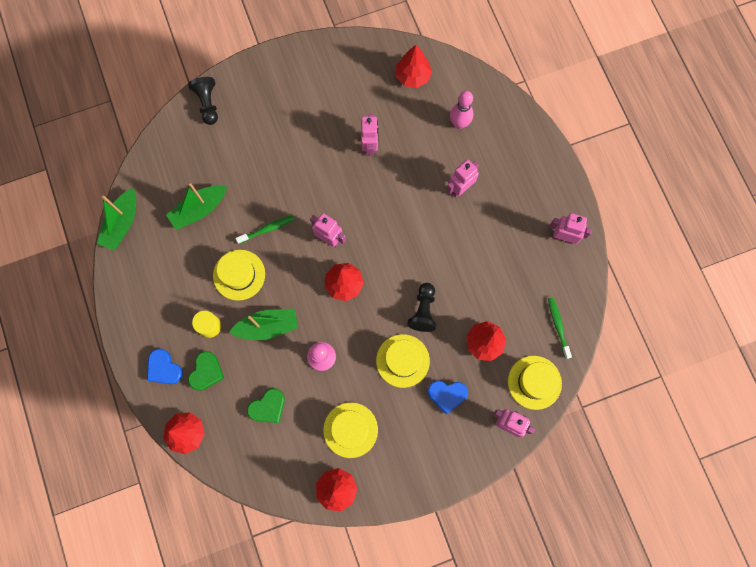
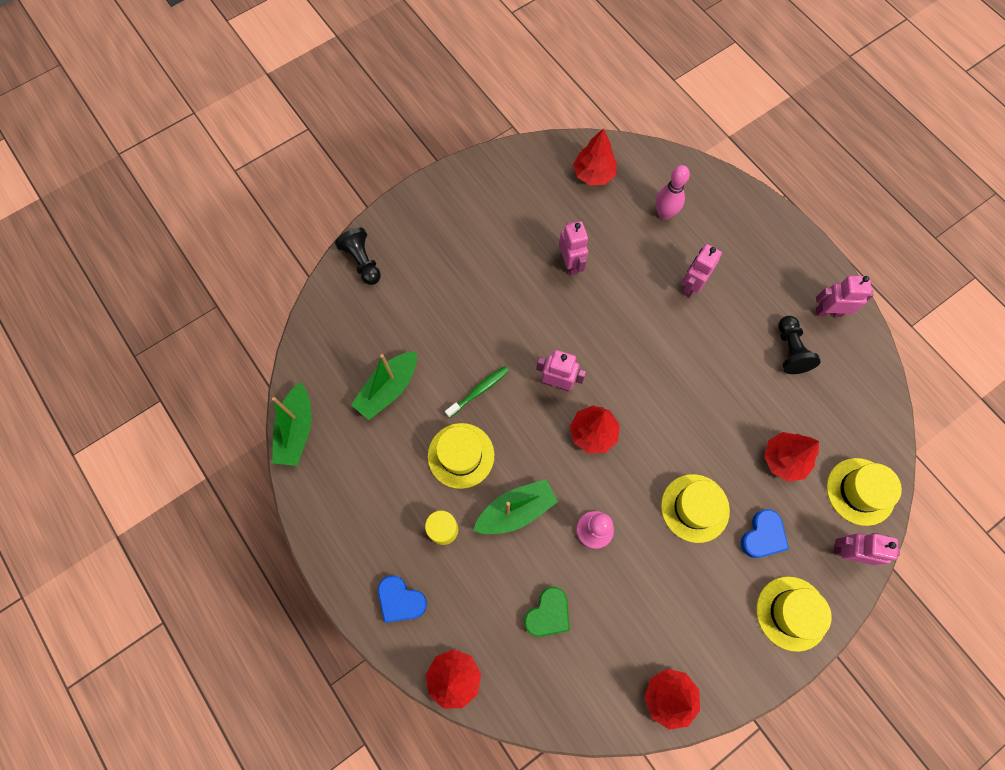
camera: 15 degrees left, 5 degrees down
(206, 372) = (456, 590): green heart -> none
(350, 430) = (660, 614): yellow hat -> yellow hat (791, 613)
(423, 311) = (698, 440): black pawn -> black pawn (790, 350)
(447, 395) = (763, 536): blue heart -> blue heart turned 45 degrees counterclockwise
(558, 326) = (862, 416): green toothbrush -> none

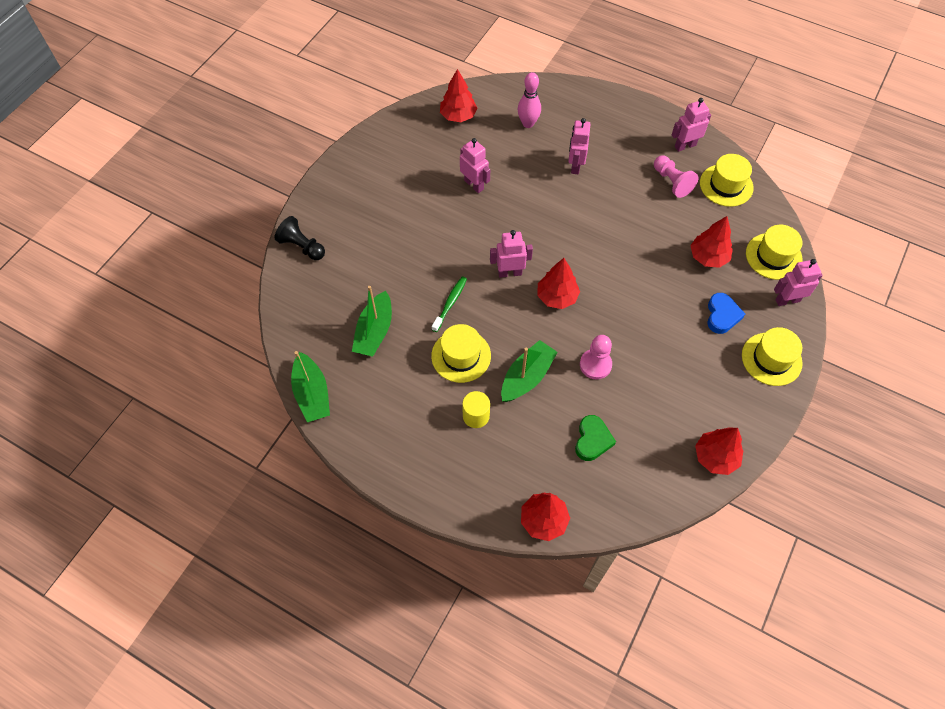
camera: 25 degrees left, 10 degrees down
(400, 600) = (469, 483): blue heart -> none
(695, 508) = (662, 317): yellow hat -> yellow hat (726, 185)
(790, 350) = (671, 182): black pawn -> pink pawn

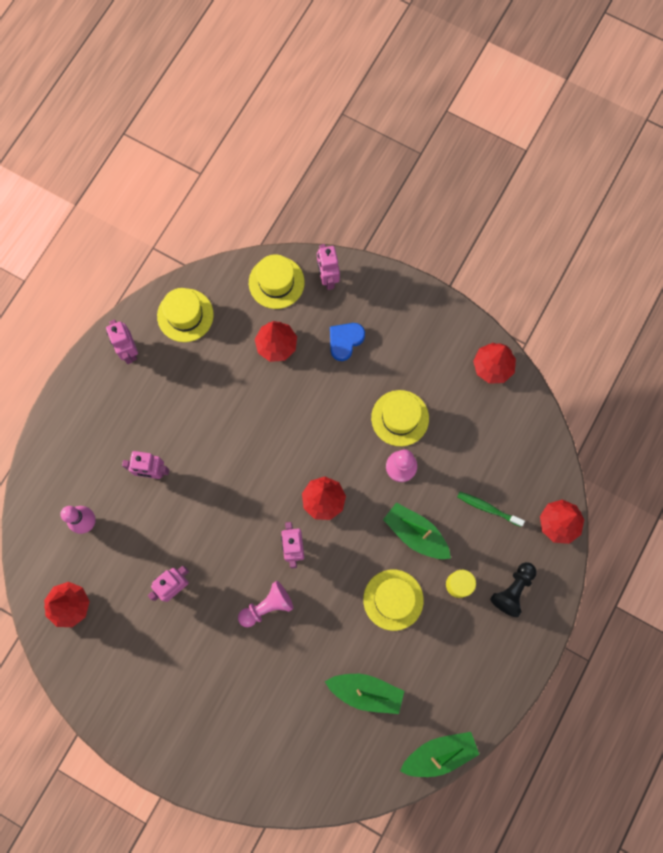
camera: 90 degrees left, 15 degrees up
(302, 246) = (256, 783): black pawn -> black pawn (513, 590)
(450, 303) = (331, 611): green toothbrush -> green toothbrush (488, 508)
(592, 440) = (480, 474): green heart -> none
(671, 182) = (178, 370): pink pawn -> pink pawn (267, 606)
(722, 315) = (345, 341): blue heart -> blue heart turned 60 degrees counterclockwise
(771, 359) = (392, 303): yellow hat -> yellow hat (400, 418)

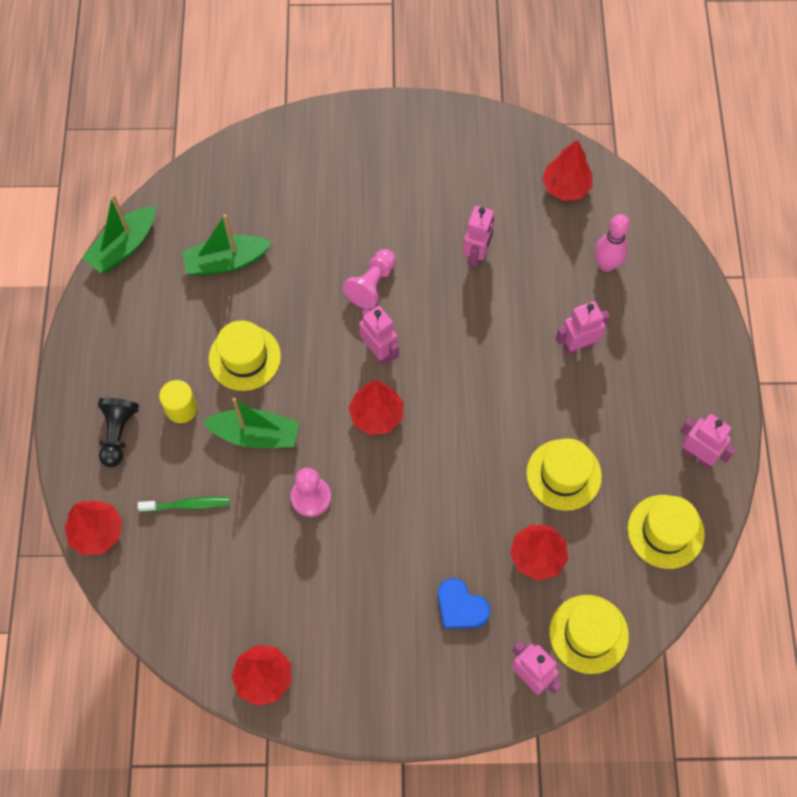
camera: 150 degrees right, 10 degrees down
(345, 341) = (460, 607): blue heart -> blue heart turned 120 degrees clockwise
(400, 418) = (343, 551): yellow hat -> yellow hat (563, 474)

